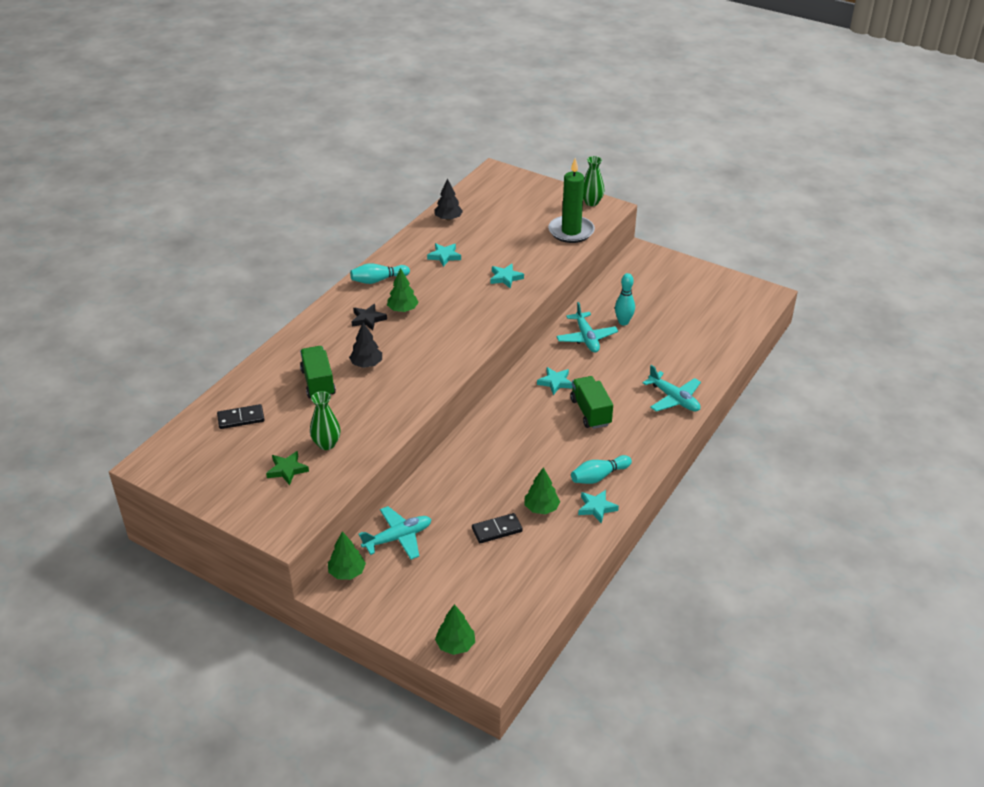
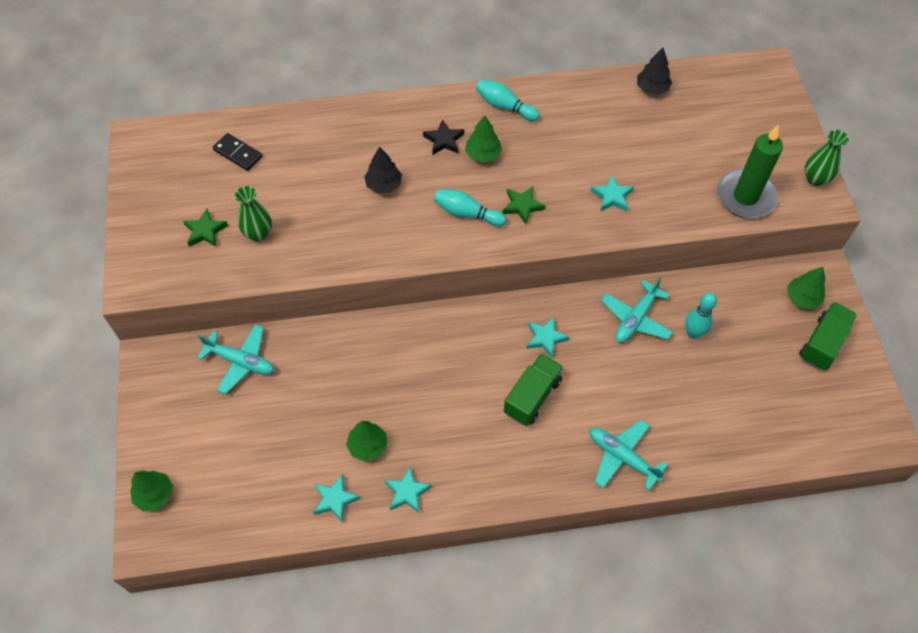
camera: 50 degrees right, 20 degrees up
(318, 383) = (328, 170): green truck -> green truck (822, 343)
(347, 572) = (174, 354): green tree -> green tree (802, 298)
(444, 256) = (592, 127): turquoise star -> turquoise star (335, 499)
(465, 316) = (522, 206): none -> green star
(497, 530) = (311, 429): black domino -> none
(599, 476) = (450, 465): turquoise bowling pin -> turquoise bowling pin (467, 213)
(674, 399) = (622, 457): turquoise plane -> turquoise plane turned 120 degrees clockwise

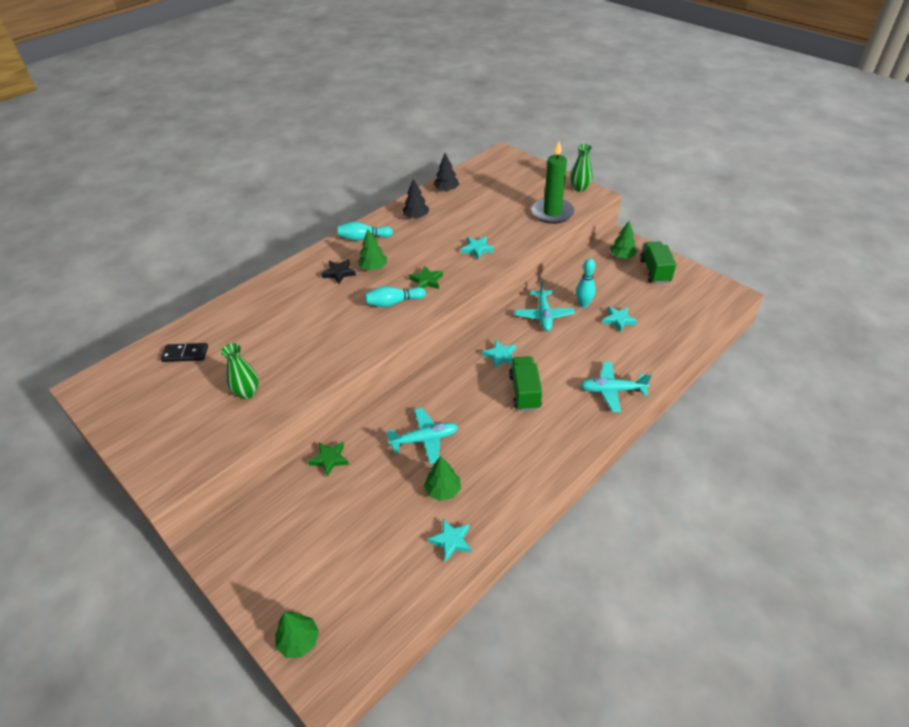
camera: 35 degrees left, 15 degrees down
(205, 231) = (199, 414): green star -> green star (329, 459)
(241, 361) = (293, 498): turquoise plane -> turquoise plane (425, 439)
(384, 184) = (319, 316): black tree -> black tree (416, 217)
(407, 492) = (498, 500): turquoise star -> turquoise star (618, 320)

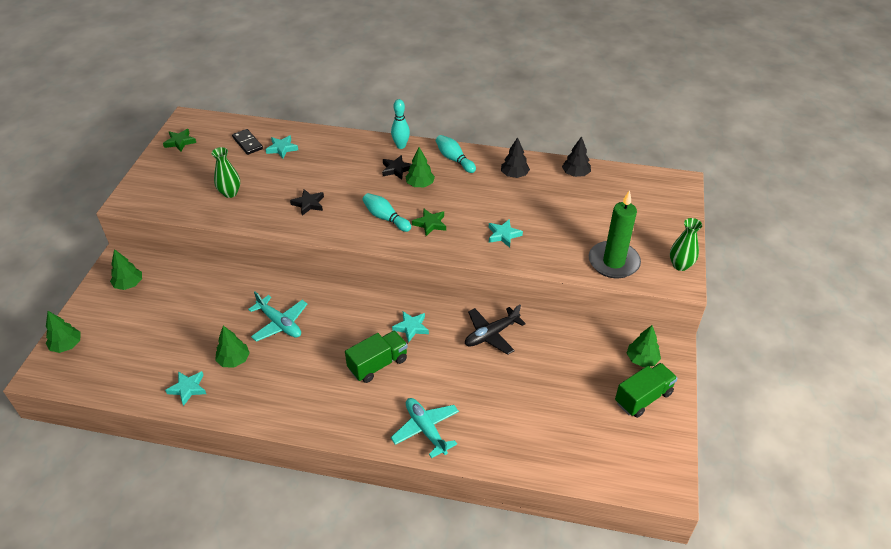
camera: 55 degrees right, 0 degrees up
(257, 548) = (129, 284): none -> green tree
(324, 343) = (308, 204): none -> black star
(329, 459) = (226, 279): green star -> green star (180, 142)
(544, 315) = (491, 334): turquoise plane -> black plane
(583, 304) = (534, 358): turquoise bowling pin -> turquoise bowling pin (401, 146)
(618, 320) = (533, 396): turquoise star -> turquoise star (282, 148)

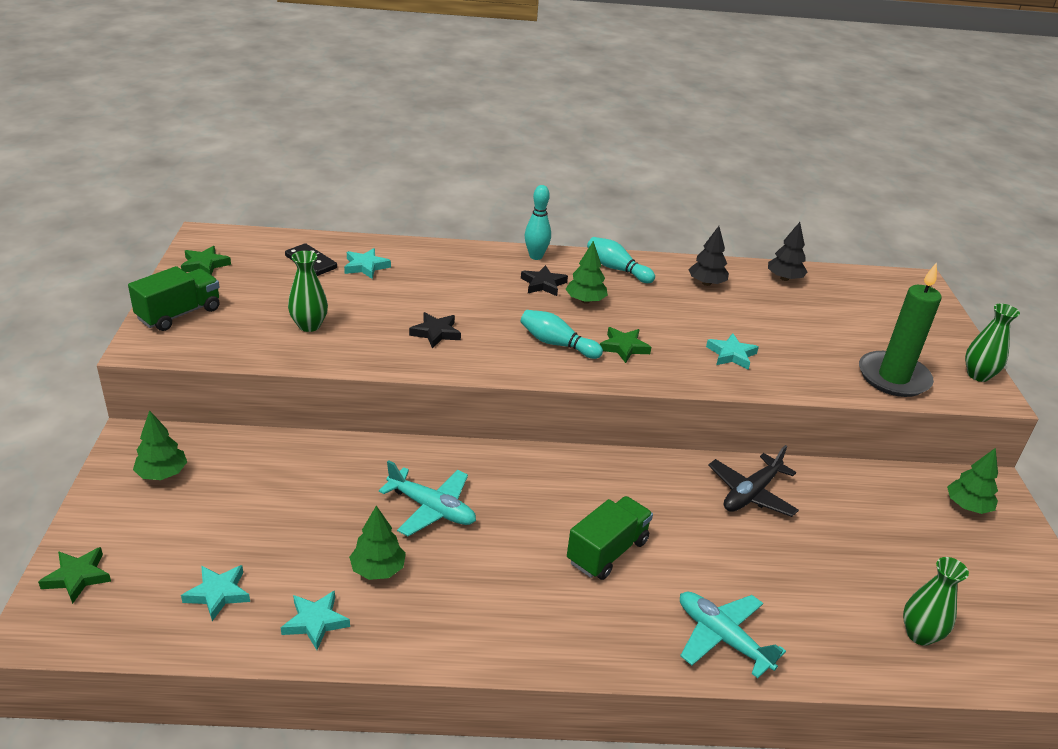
camera: 15 degrees left, 10 degrees down
(67, 345) = (77, 577): green tree -> green star
(411, 327) = (633, 495): turquoise star -> turquoise star (218, 593)
(557, 444) = (920, 634): none -> green vase
(643, 398) = (998, 556): green truck -> green truck (179, 314)

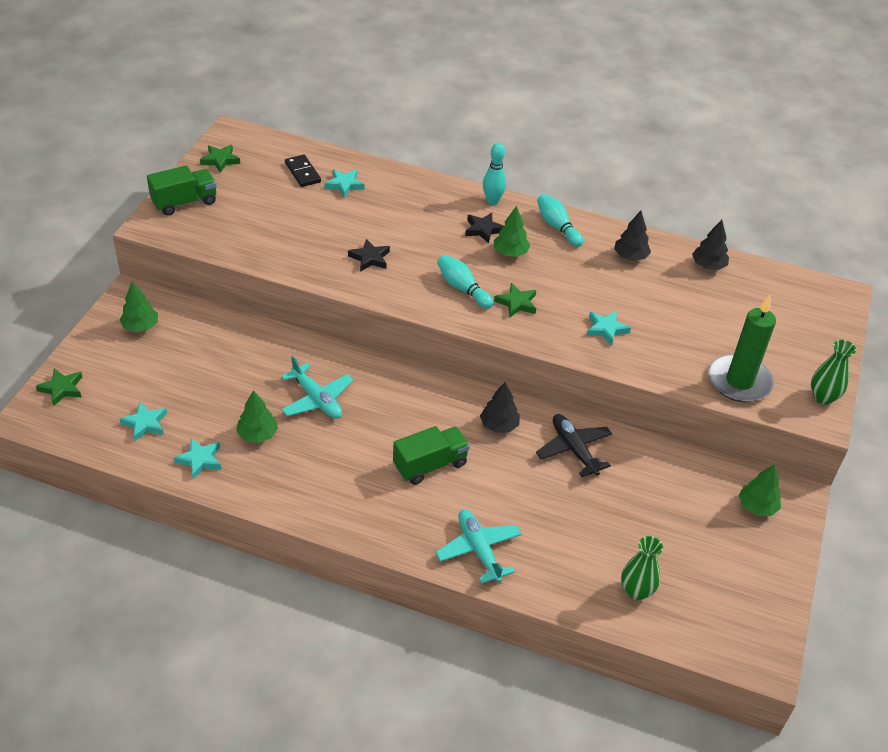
camera: 20 degrees right, 10 degrees up
(309, 325) = (275, 232): green vase -> none
(657, 488) = (499, 425): none -> black tree
(751, 494) = (573, 449): black plane -> black plane turned 90 degrees clockwise

